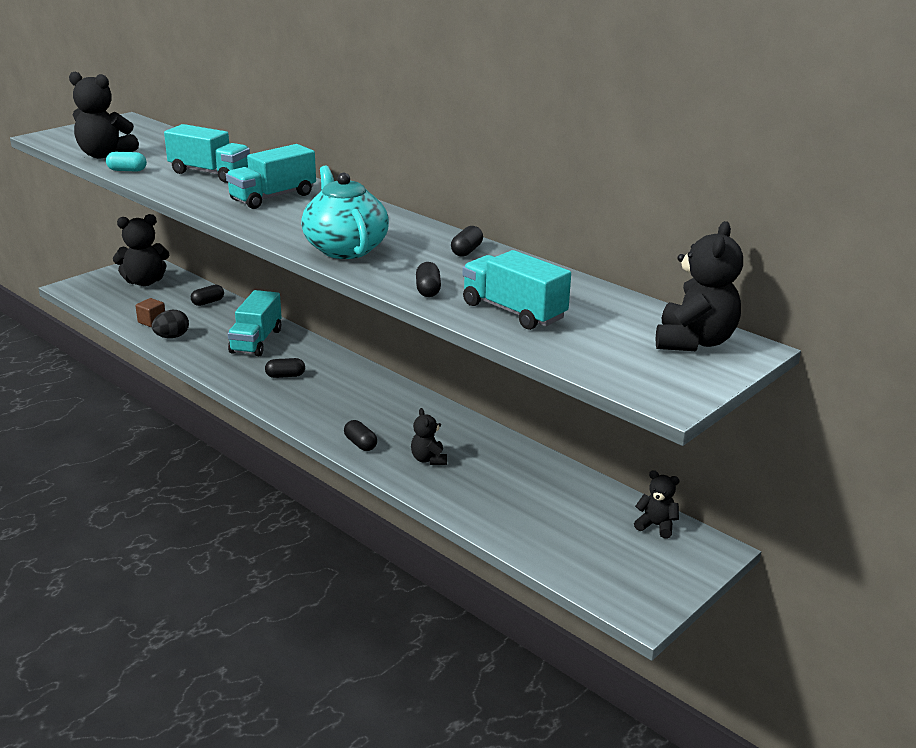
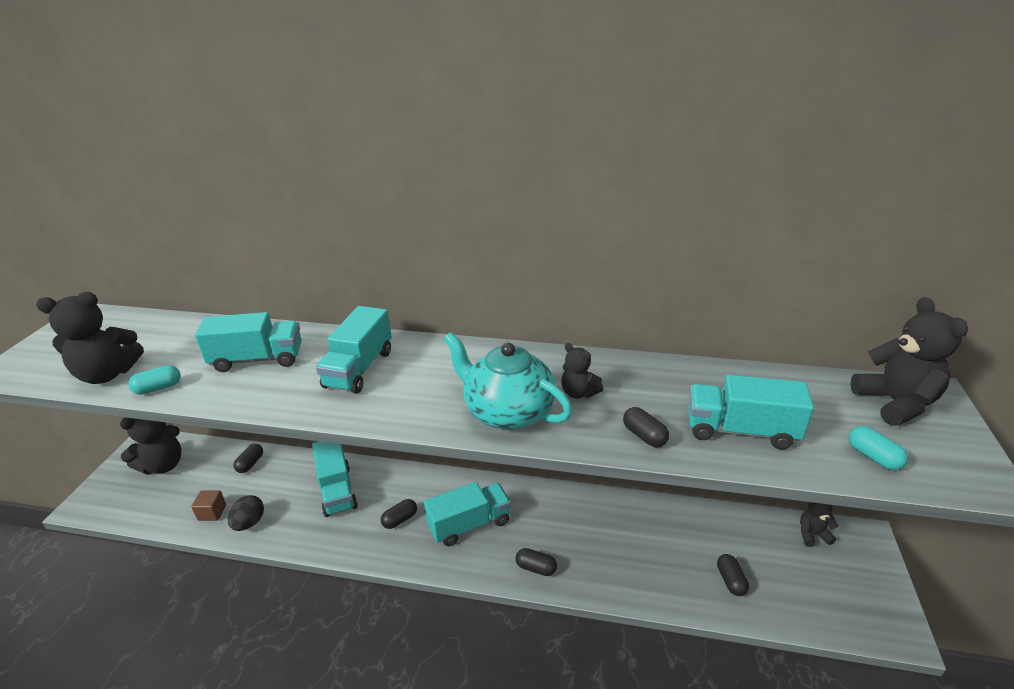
camera: 30 degrees left, 5 degrees up
(338, 399) = (469, 524): none -> turquoise truck
(428, 459) = (603, 555): black teddy bear -> black teddy bear (578, 393)
(466, 251) = (608, 370): black capsule -> black capsule (730, 581)
(600, 357) = (873, 457): none -> turquoise capsule

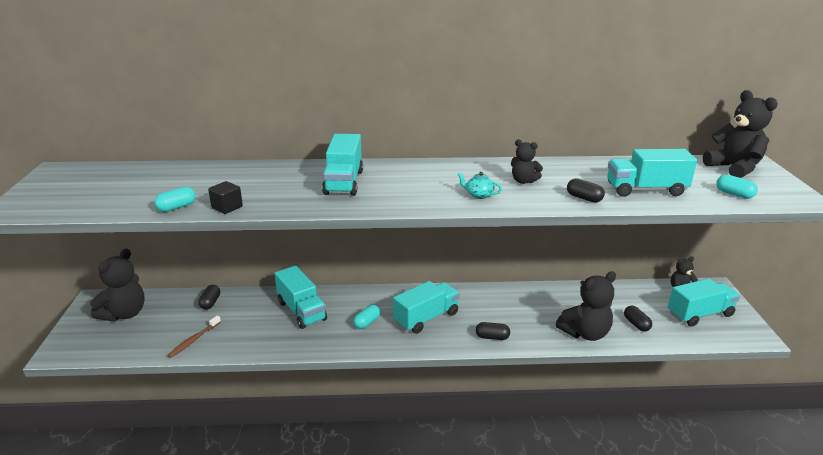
camera: 15 degrees left, 5 degrees down
(108, 374) = (120, 203): black teddy bear -> black teddy bear (585, 333)
(209, 395) = (227, 207): none -> black cube
(212, 513) = (194, 340): brown cube -> brown toothbrush
(249, 523) = (233, 342): black egg -> none
(257, 359) = (251, 184): turquoise truck -> turquoise truck (700, 314)
(400, 520) = (367, 323): black capsule -> turquoise capsule
(507, 411) = (478, 195): turquoise teapot -> turquoise teapot, size x0.40

